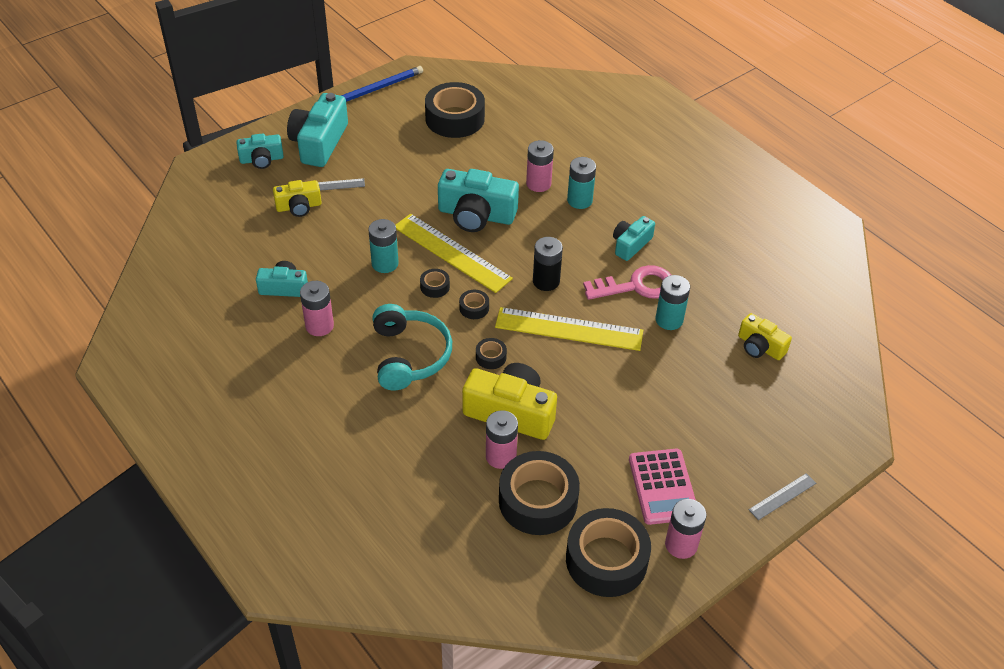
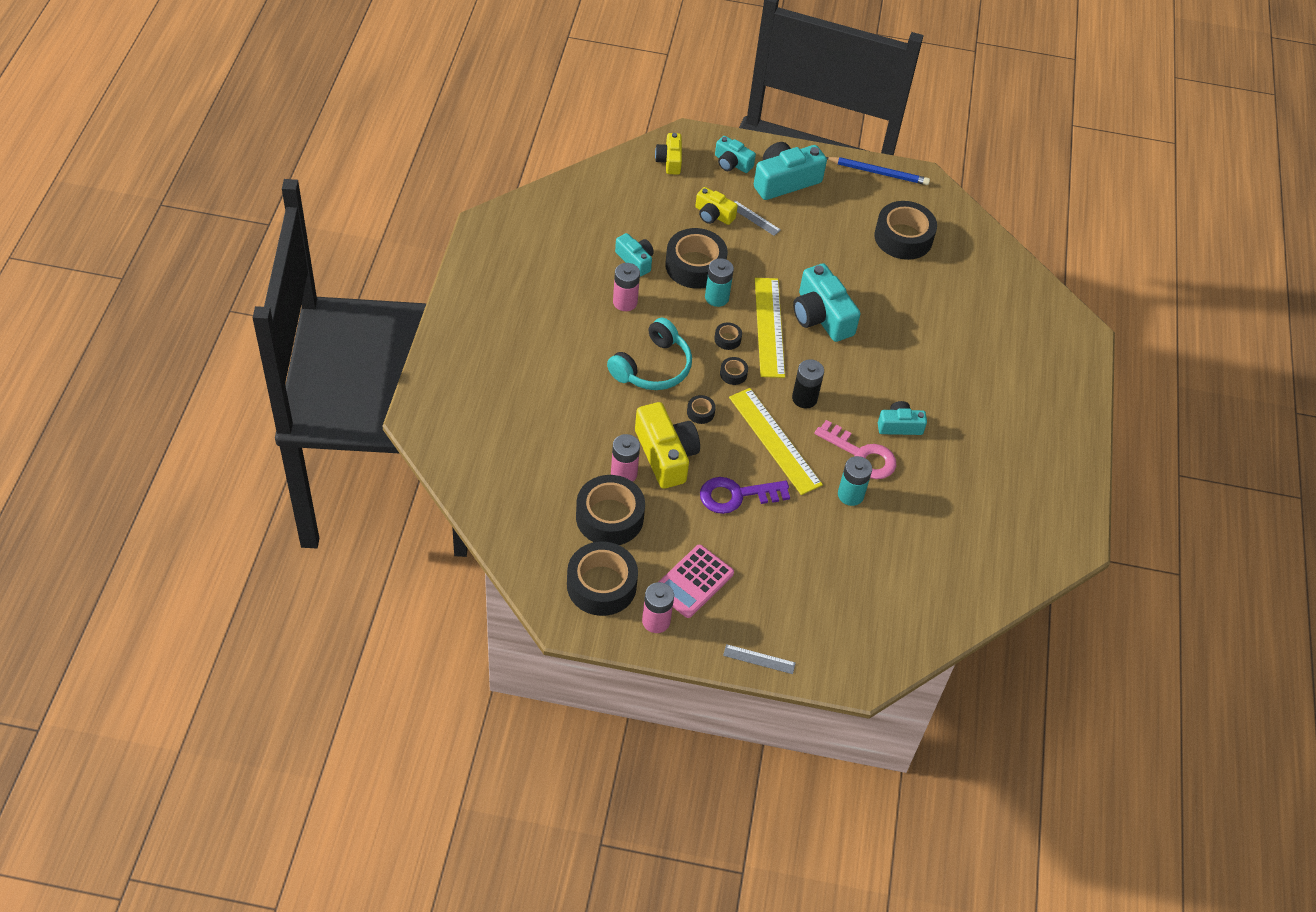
camera: 45 degrees right, 5 degrees up
(336, 254) = (695, 266): none -> black tape
(538, 184) = (896, 331): pink battery -> none
(579, 200) = (908, 367): turquoise battery -> none
(600, 393) = (736, 495): none -> purple key
(760, 346) = (887, 567): yellow camera -> yellow camera (669, 161)

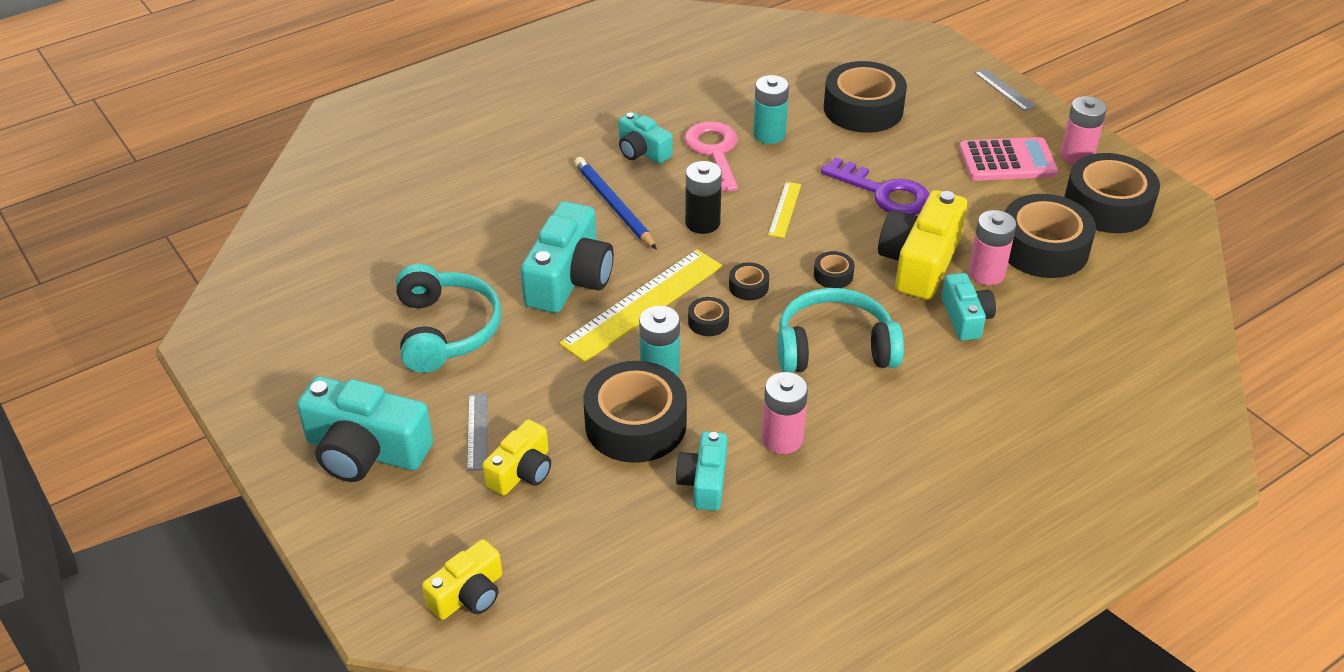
camera: 130 degrees left, 10 degrees down
(713, 215) = (522, 471): yellow camera -> yellow camera turned 45 degrees clockwise
(732, 163) = (391, 526): turquoise camera -> turquoise camera (965, 318)
(774, 440) = (784, 209): yellow ruler -> yellow ruler, size x0.48
(835, 251) = (445, 330): none -> turquoise headphones
(878, 172) = (241, 380): blue pencil -> blue pencil (613, 206)
(903, 237) = (348, 293): black tape -> black tape (863, 109)

